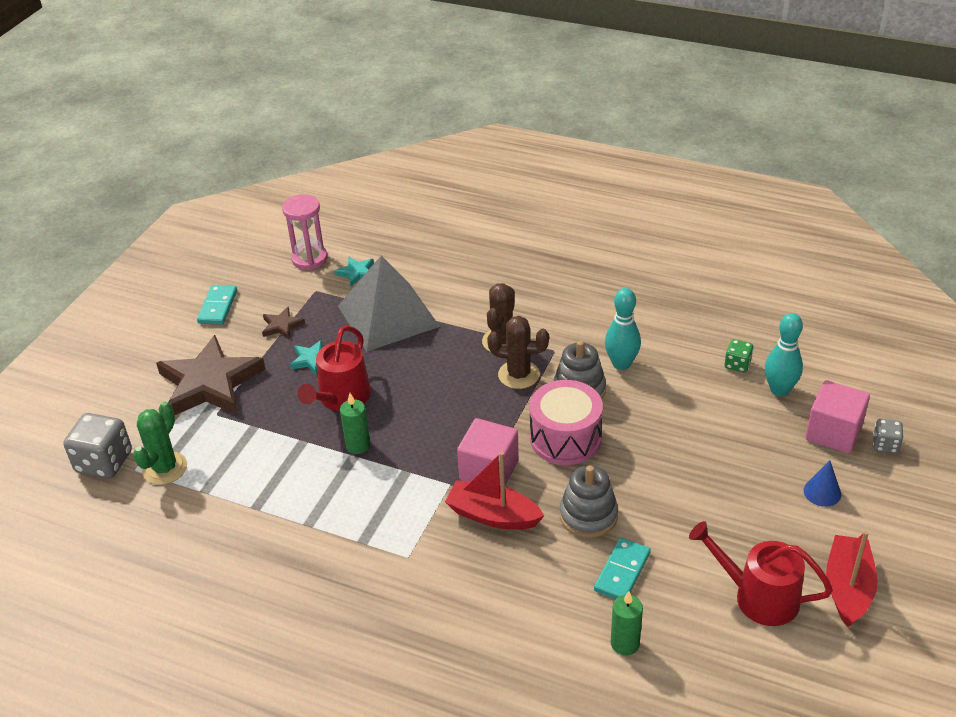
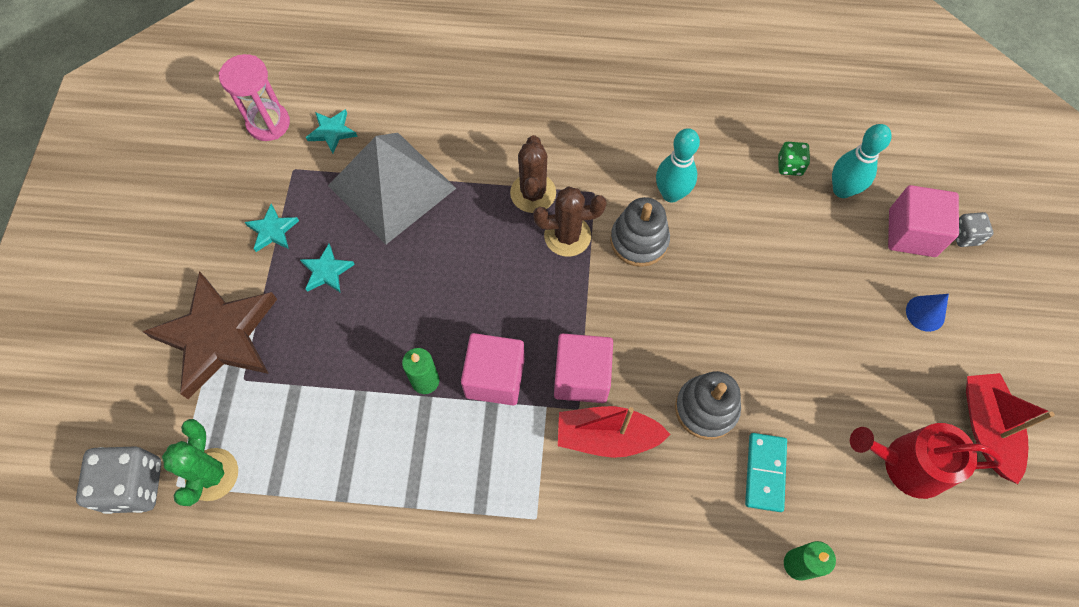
camera: 20 degrees left, 25 degrees up
(217, 307) = (183, 220): turquoise domino -> none
(282, 326) = (272, 230): brown star -> turquoise star
(341, 398) = (382, 319): red watering can -> none
(416, 455) = (495, 377): none -> pink cube
(565, 438) = (647, 311): pink drum -> none

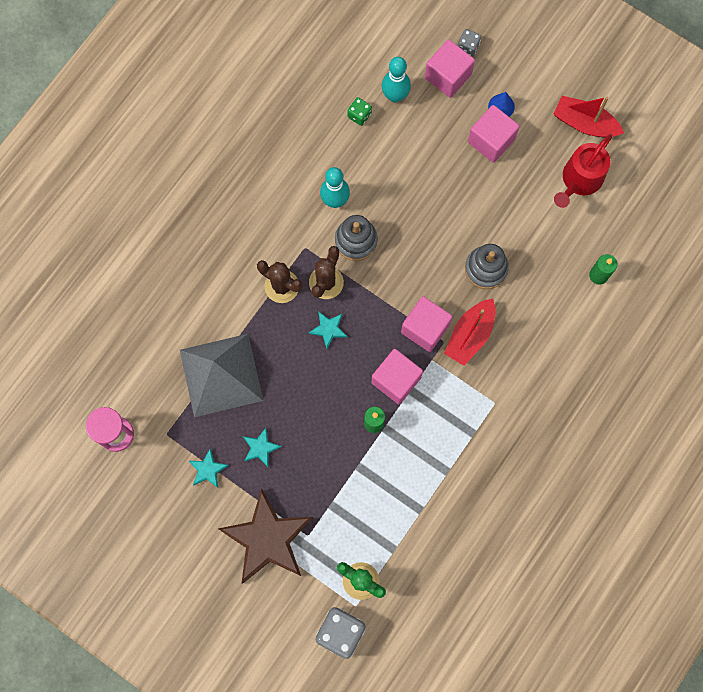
camera: 60 degrees left, 10 degrees up
(332, 132) = (151, 393): turquoise star -> turquoise star (328, 329)
(765, 472) = (540, 260): turquoise domino -> none
(873, 325) = (491, 140): none -> pink cube

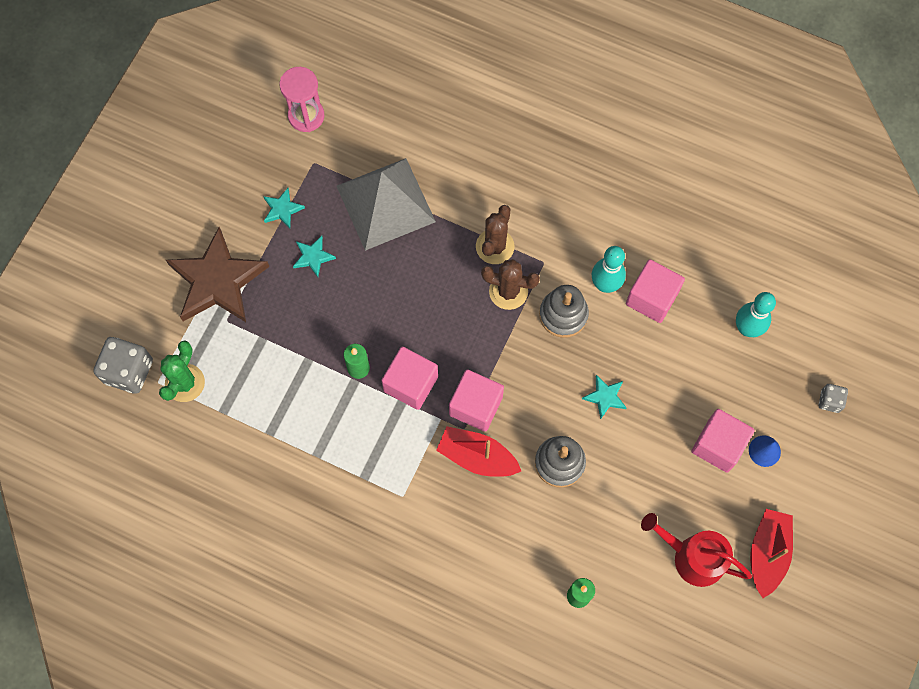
camera: 80 degrees right, 5 degrees down
(328, 329) = (455, 303): turquoise star -> turquoise star (605, 397)
(359, 115) = (713, 293): green dice -> none
(448, 76) = (786, 383): pink cube -> pink cube (652, 298)

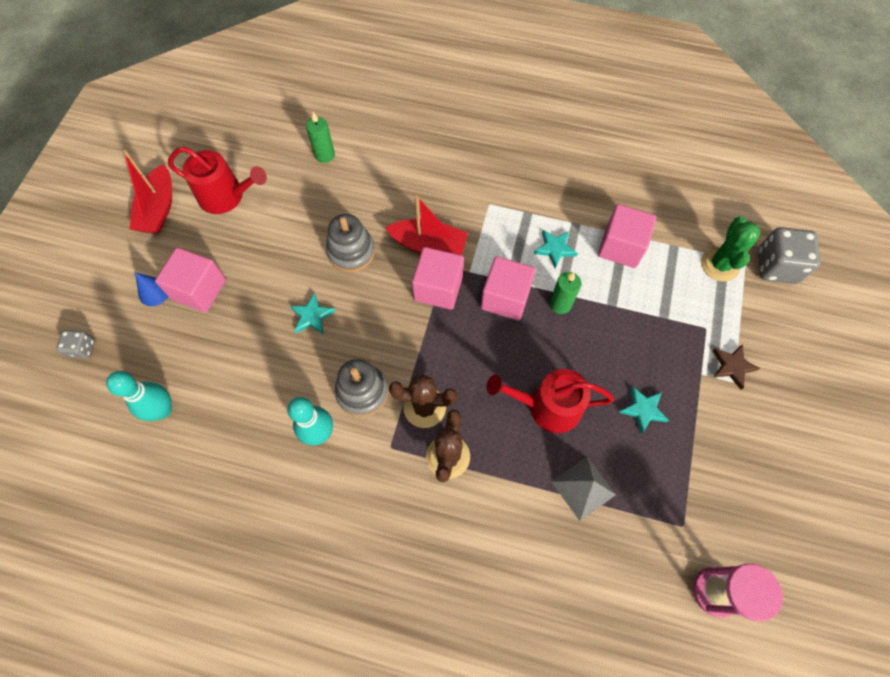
camera: 170 degrees right, 5 degrees down
(217, 281) = (732, 366): brown star -> brown star, size x0.43
(282, 209) = (696, 459): turquoise star -> turquoise star (555, 249)
(385, 203) = (583, 488): grey pyramid -> grey pyramid, size x0.51
(397, 273) = (548, 407): none -> red watering can
(652, 298) = (267, 426): pink cube -> pink cube (621, 247)

